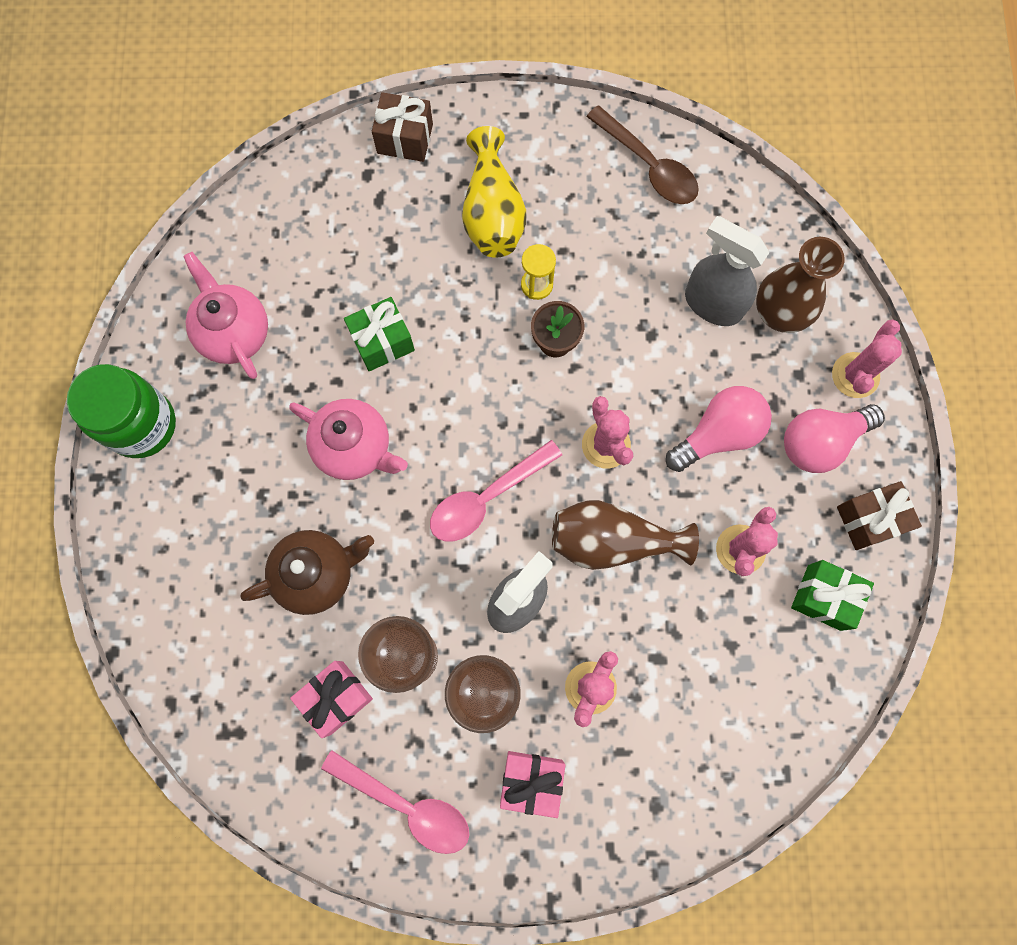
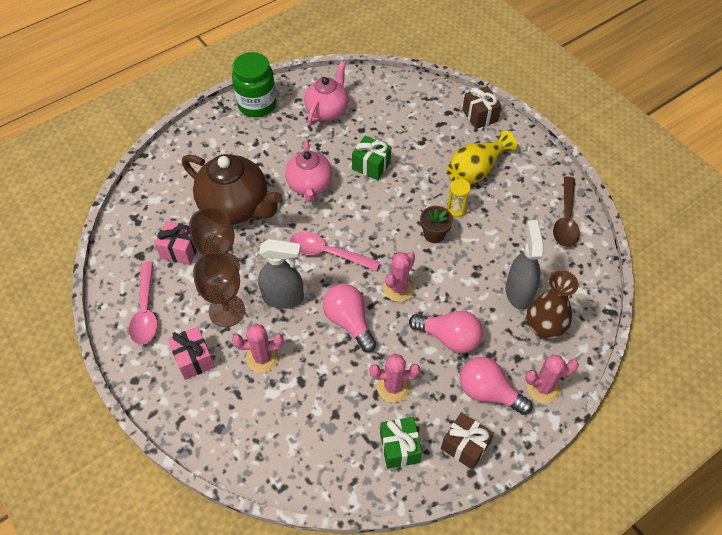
camera: 55 degrees right, 20 degrees down
(316, 574) = (236, 207): brown teapot -> brown teapot, size x1.51
(612, 541) = (349, 321): brown vase -> pink light bulb

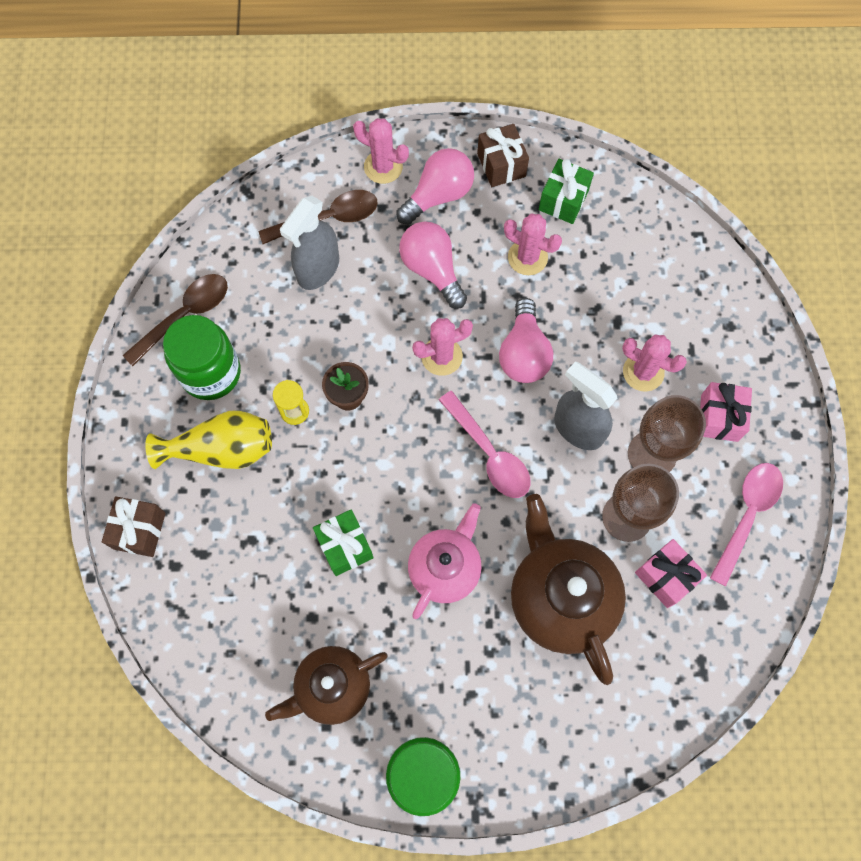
camera: 145 degrees left, 15 degrees up
(327, 110) = (332, 687): pink teapot -> brown teapot
(488, 392) = (438, 195): pink light bulb -> pink light bulb turned 105 degrees counterclockwise
(520, 200) = (211, 373): none -> green jar
(543, 327) = (328, 218): brown vase -> brown spoon

